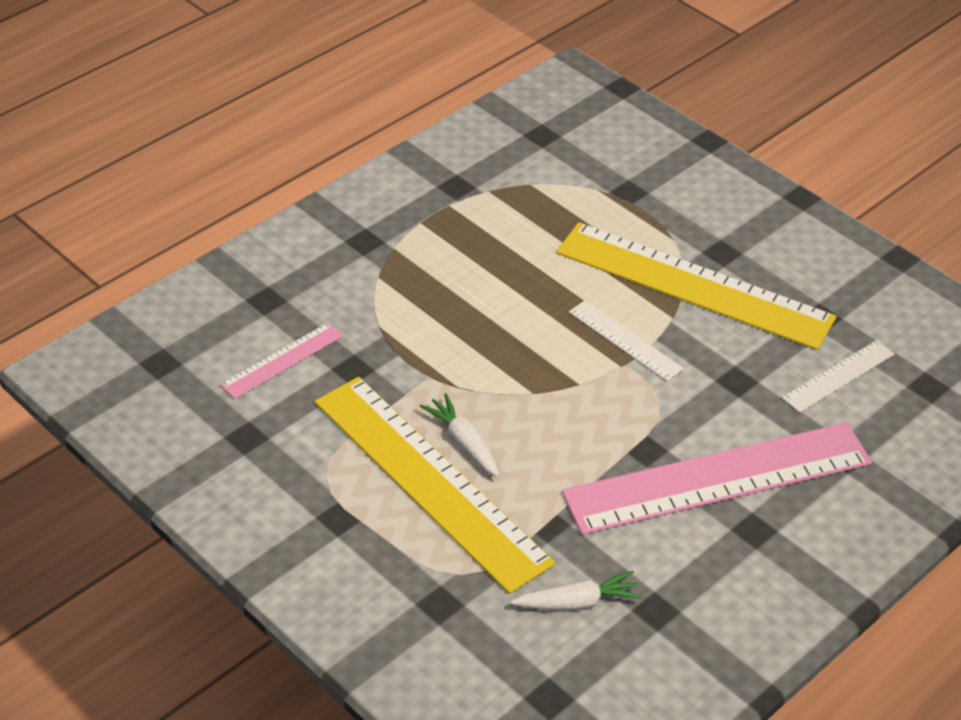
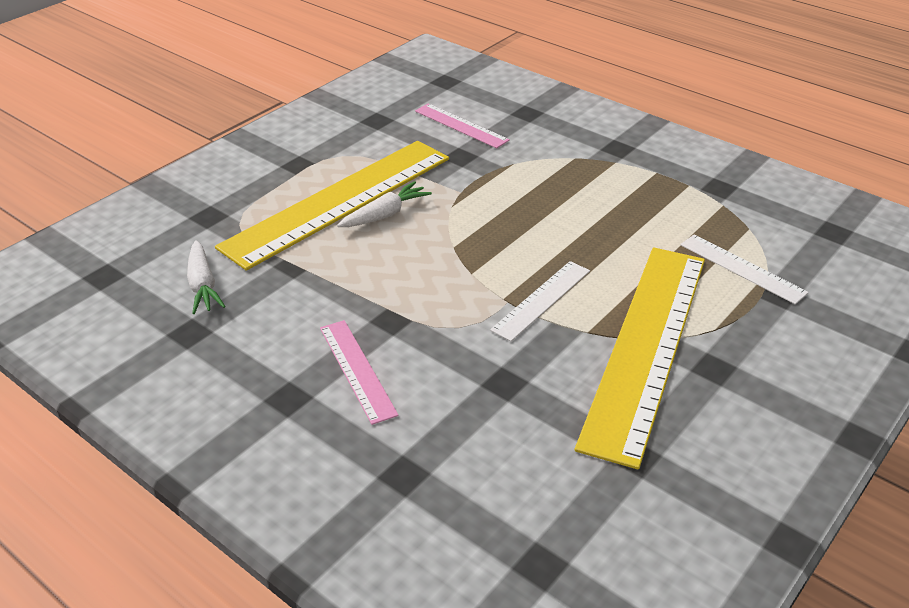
camera: 85 degrees right, 5 degrees down
(718, 479) = (357, 370): pink ruler -> pink ruler, size x0.46
(838, 376) = (535, 471): white ruler -> white ruler (742, 268)

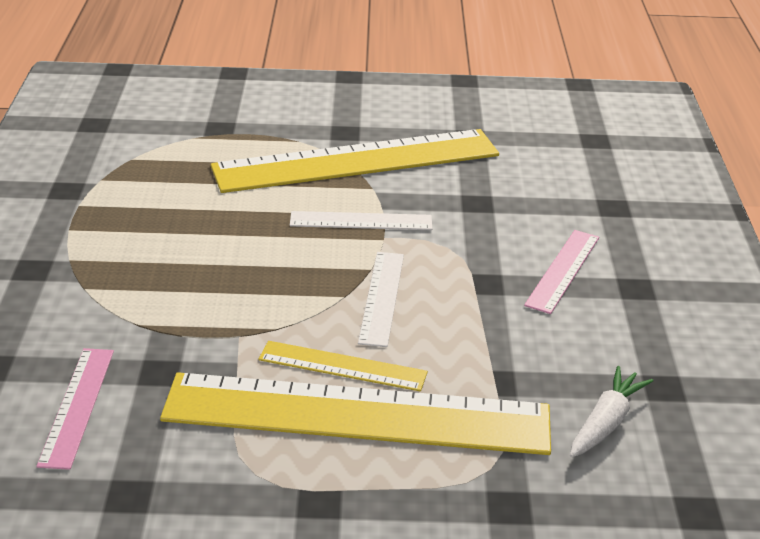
camera: 130 degrees left, 5 degrees down
(385, 214) = (342, 366): white carrot -> yellow ruler
(742, 268) = (200, 149): white ruler -> white ruler (381, 297)

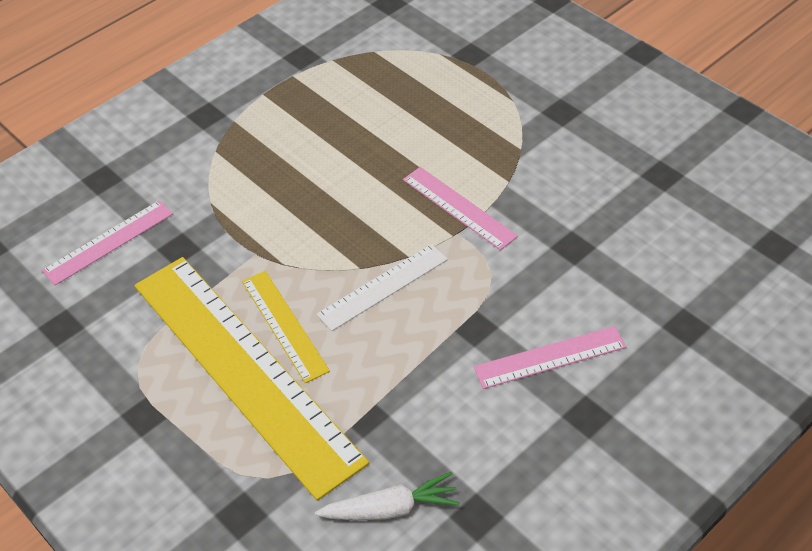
camera: 50 degrees right, 15 degrees up
(356, 161) = (532, 146): yellow ruler -> none
(361, 221) = (458, 208): white ruler -> pink ruler

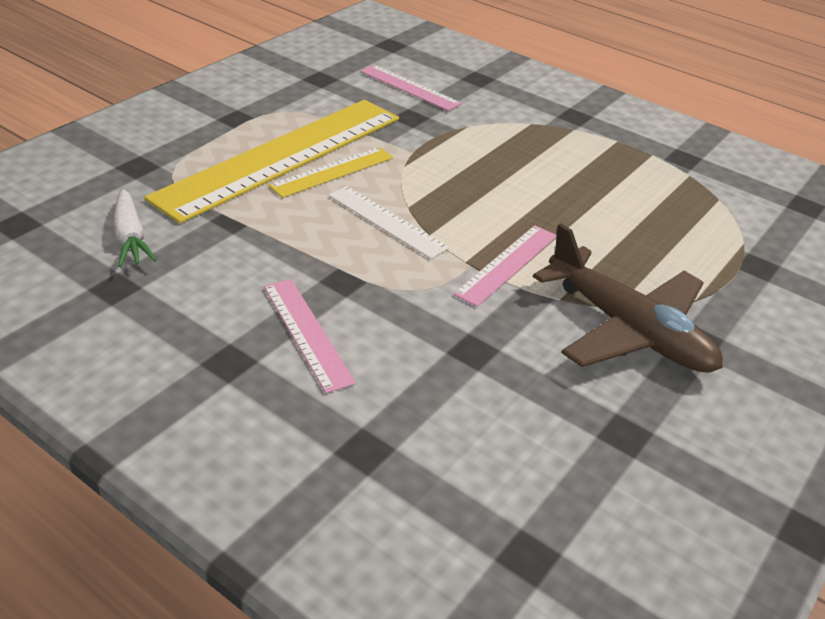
camera: 75 degrees right, 10 degrees down
(549, 148) = (628, 329): none -> brown plane

